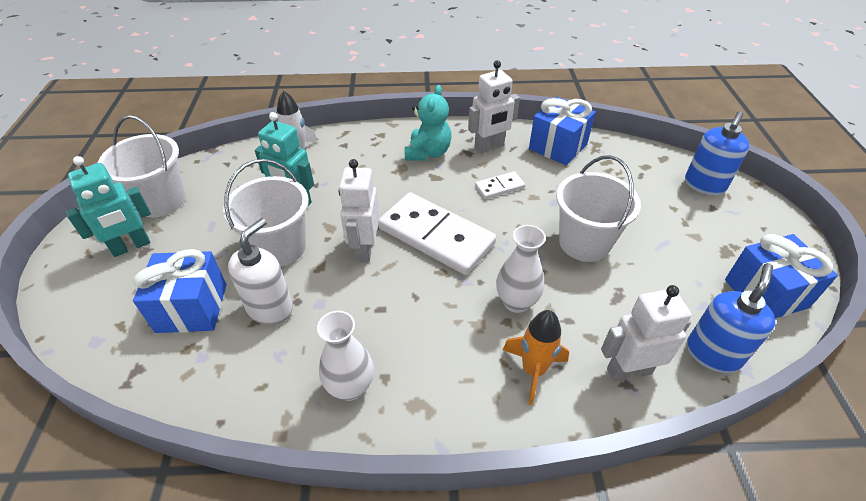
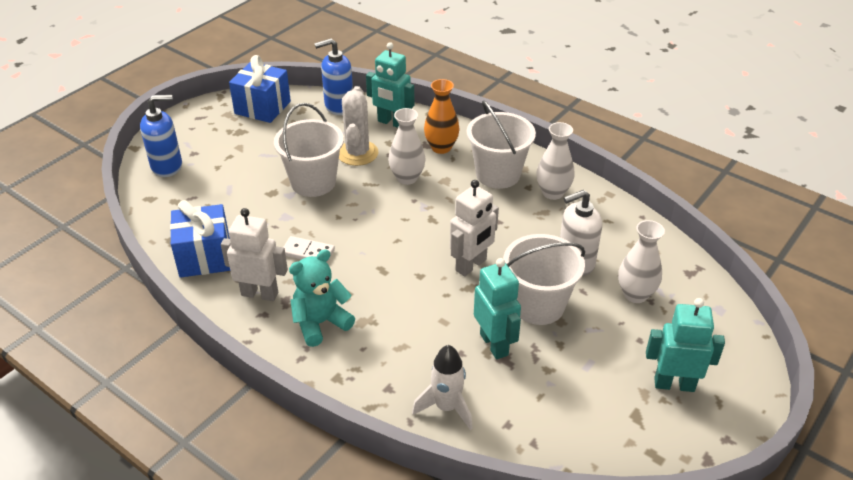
camera: 140 degrees left, 5 degrees down
(161, 201) = (629, 428): white bucket -> white bucket (498, 174)
(192, 308) = (635, 294): blue gift -> white vase
(436, 236) = (407, 244): white domino -> none
(533, 370) = (441, 147): orange rocket -> orange vase
(598, 300) = (357, 153): none -> white cactus
(628, 370) = (392, 123): white robot -> turquoise robot

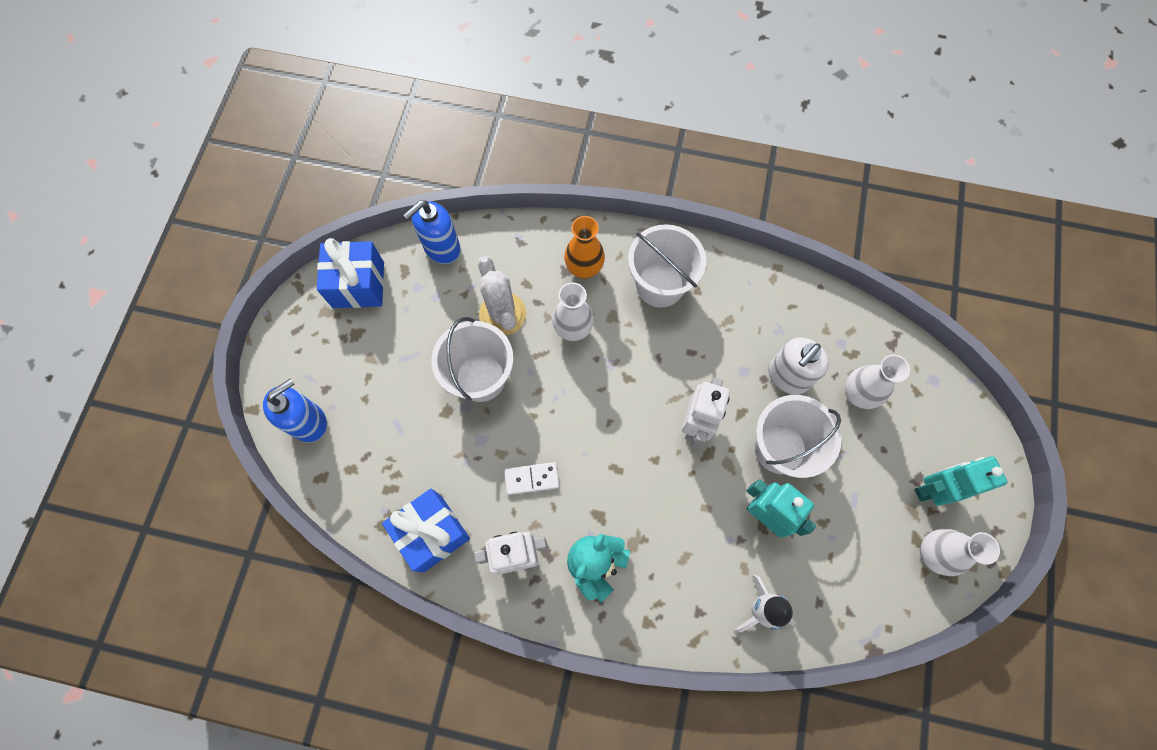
camera: 25 degrees left, 30 degrees up
(392, 123) = (513, 251): turquoise robot -> none
(553, 193) = (724, 289): white vase -> white vase (932, 553)

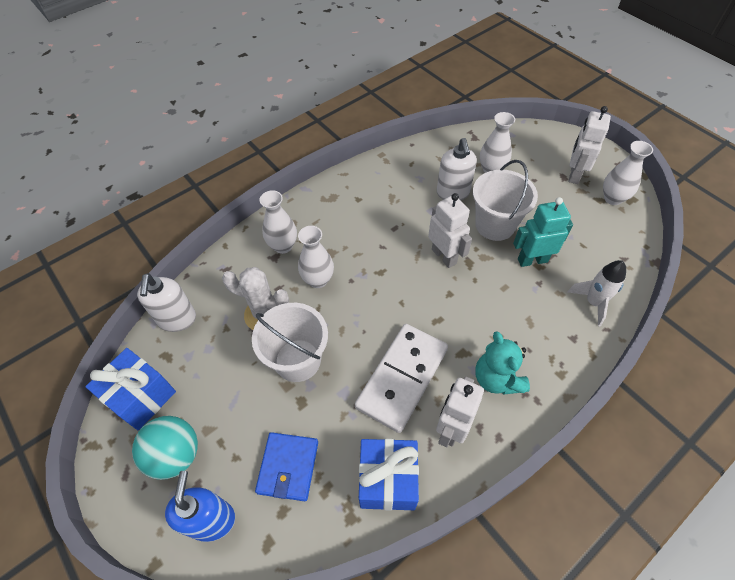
camera: 50 degrees left, 15 degrees down
(335, 352) = (175, 455): none -> turquoise ball
(386, 445) = (288, 467): none -> blue wallet
(442, 248) = (177, 319): blue soap dispenser -> white soap dispenser
(532, 478) = (402, 378): white domino -> white domino, size x2.18
(584, 268) = (283, 246): orange vase -> white vase
(660, 285) = (335, 214): white bucket -> none
(932, 489) = (574, 174): turquoise robot -> white robot

